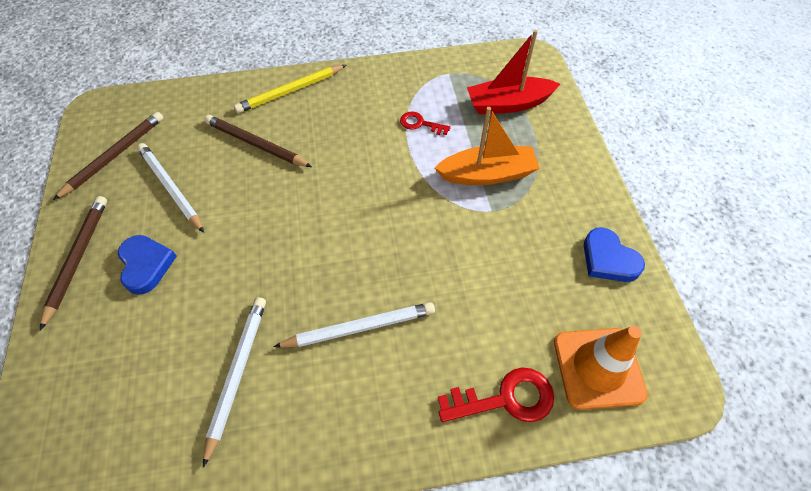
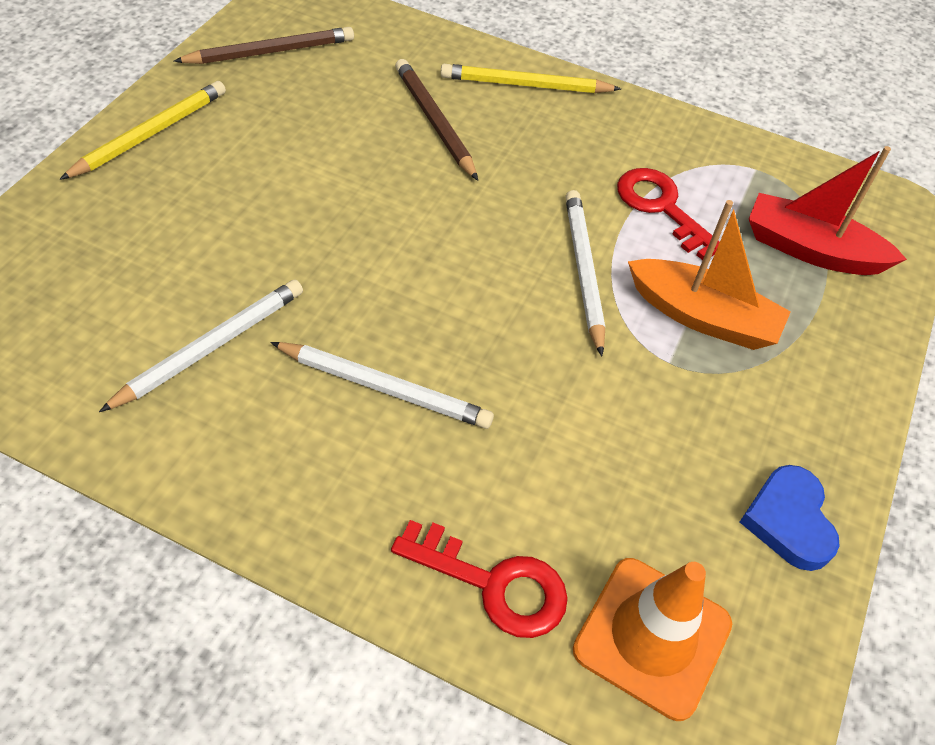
camera: 30 degrees right, 5 degrees down
(78, 258) = (150, 133): brown pencil -> yellow pencil
(146, 265) = (211, 180): blue heart -> none
(171, 188) = (301, 116): white pencil -> white pencil (583, 271)
(420, 124) = (662, 208): red key -> red key, size x1.66

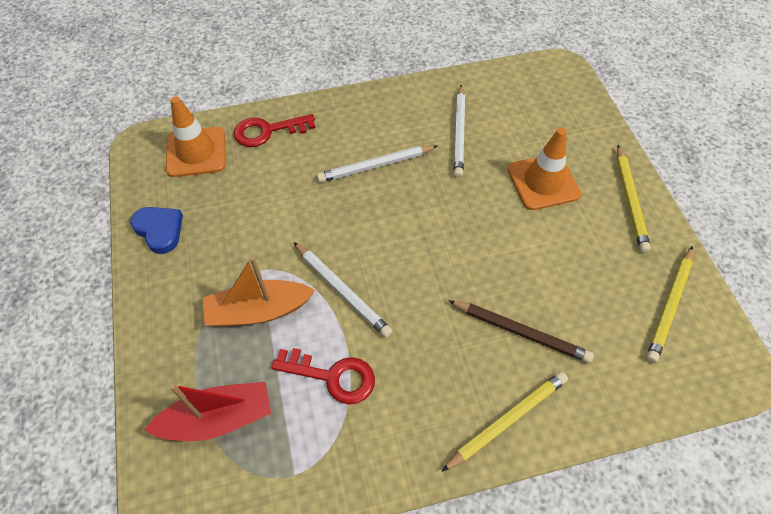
camera: 145 degrees right, 5 degrees up
(207, 214) = (543, 182): none -> orange traffic cone
(271, 51) = (669, 306): brown pencil -> yellow pencil

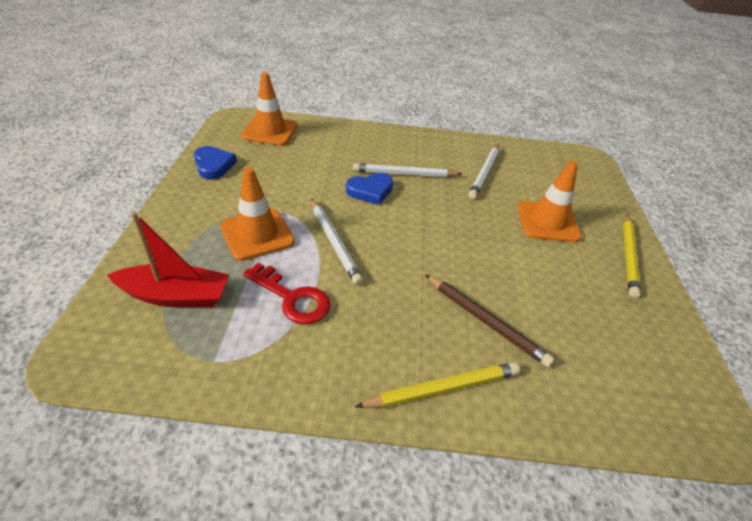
camera: 15 degrees right, 15 degrees down
(259, 311) = (257, 234): orange boat -> orange traffic cone
(267, 131) = (330, 134): red key -> none
(349, 205) = (370, 191): none -> blue heart
(669, 306) = (650, 348): yellow pencil -> none

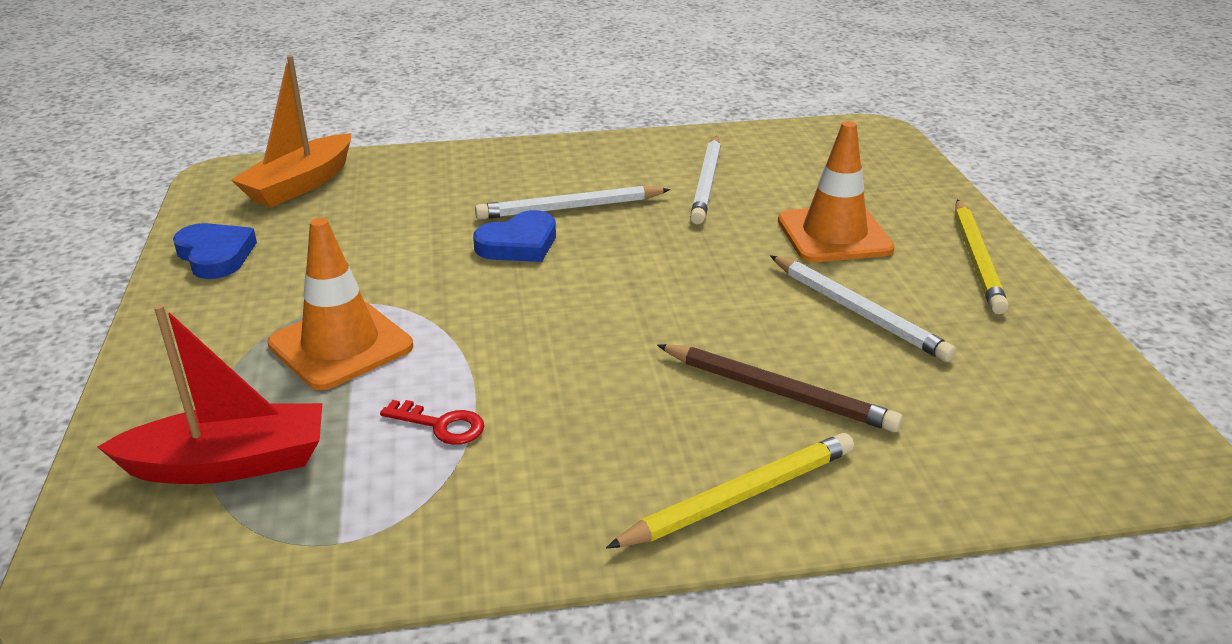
camera: 10 degrees left, 10 degrees down
(270, 131) = (300, 184): orange traffic cone -> orange boat
(292, 298) = (441, 425): red key -> red key, size x0.60
(334, 242) = (484, 331): white pencil -> white pencil (858, 312)

